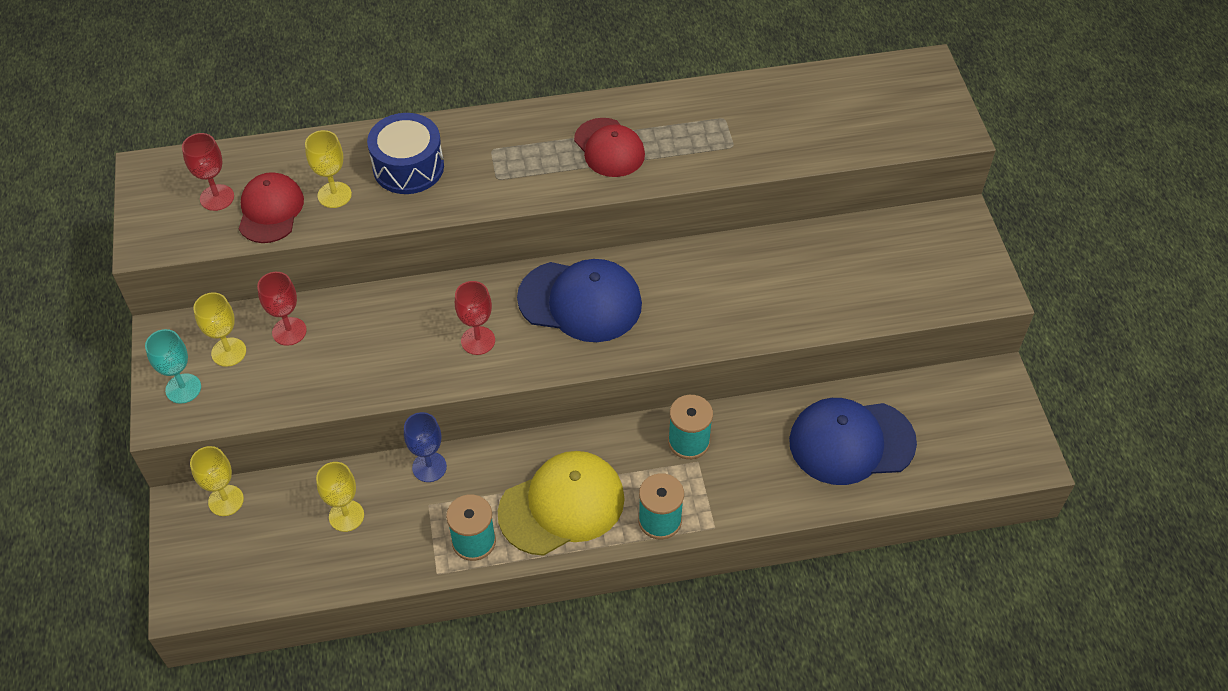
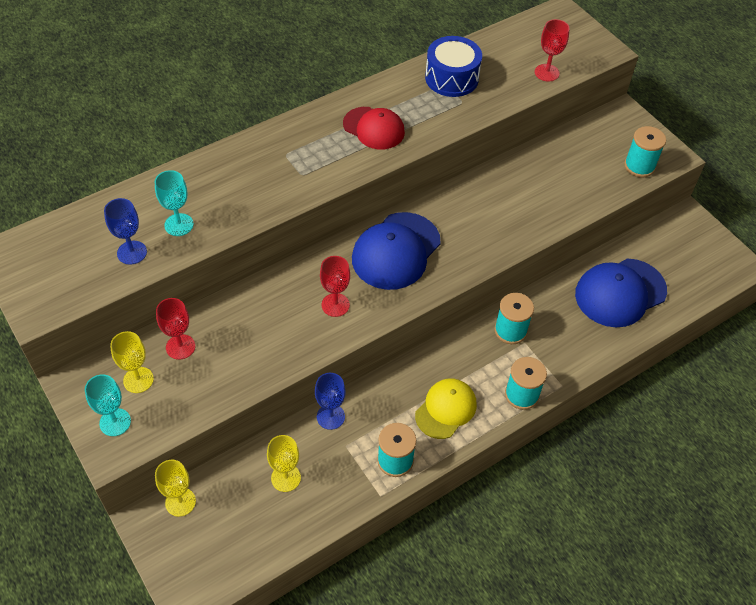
camera: 25 degrees left, 0 degrees up
(217, 197) = (80, 256): red goblet -> red goblet (546, 73)
(270, 210) = (132, 252): red cap -> blue goblet
(334, 195) = (179, 225): yellow goblet -> turquoise goblet
(408, 167) = (227, 186): blue drum -> blue drum (451, 78)
(562, 505) = (446, 409): yellow cap -> yellow cap, size x0.66
(580, 301) = (396, 251): blue cap -> blue cap turned 135 degrees clockwise
(941, 291) = (639, 166): none -> turquoise spool

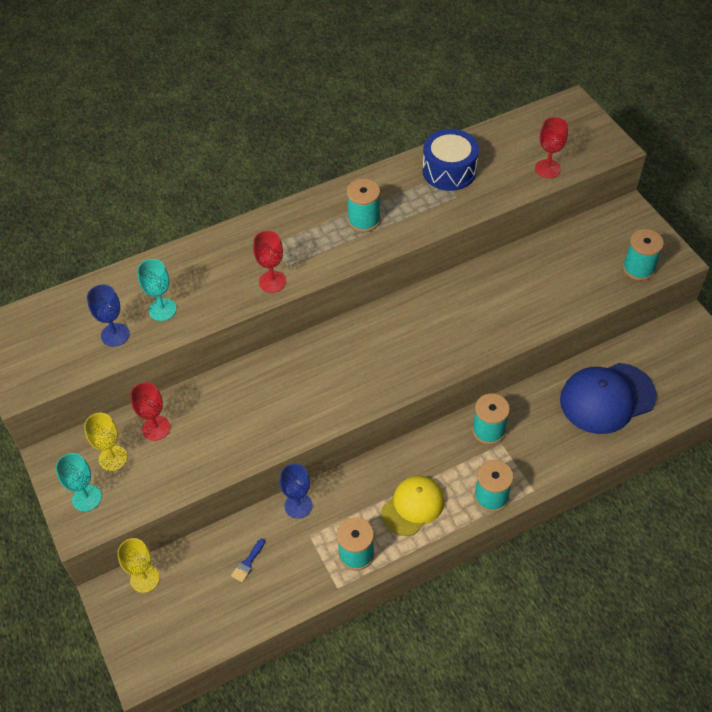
camera: 10 degrees right, 0 degrees up
(286, 478) = (247, 563): yellow goblet -> blue brush
(335, 305) = (310, 396): red goblet -> red goblet (272, 281)
(374, 128) = (364, 220): red cap -> turquoise spool
(396, 251) = (376, 344): blue cap -> none

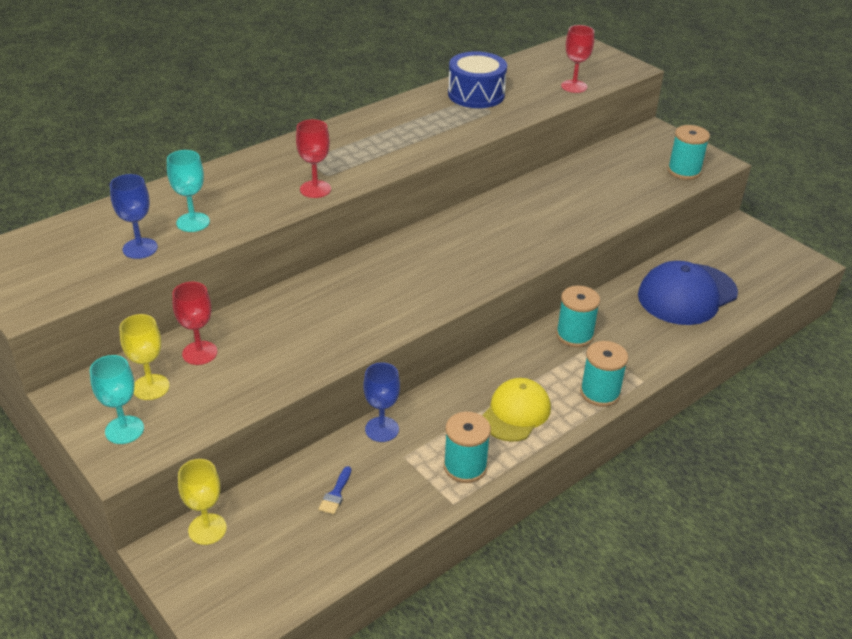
camera: 15 degrees left, 15 degrees down
(364, 220) = (400, 135): turquoise spool -> none

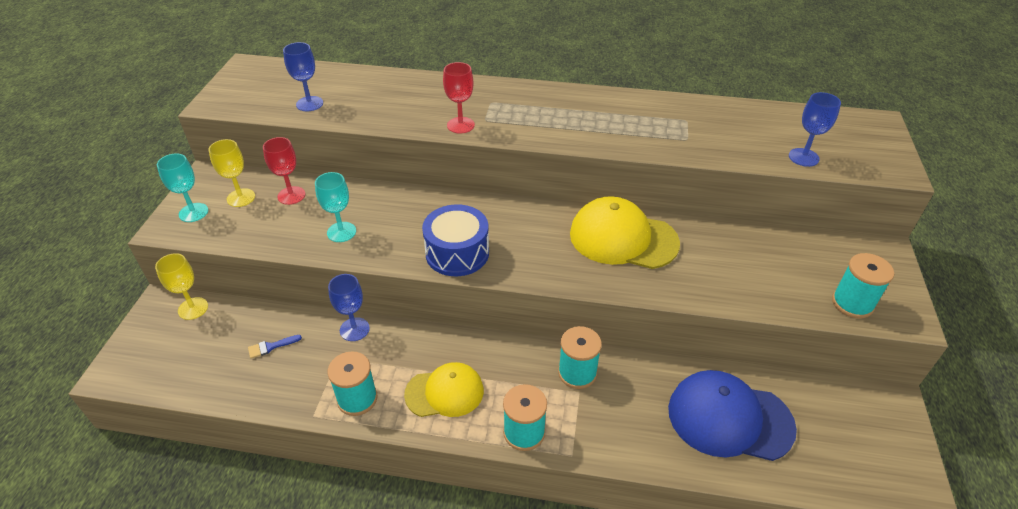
camera: 50 degrees right, 5 degrees up
(193, 222) = (360, 104): turquoise goblet -> turquoise goblet (341, 232)
(476, 94) = (699, 119): blue drum -> blue drum (457, 253)
(511, 215) = (623, 238): none -> yellow cap
(574, 86) = (803, 157): red goblet -> blue goblet

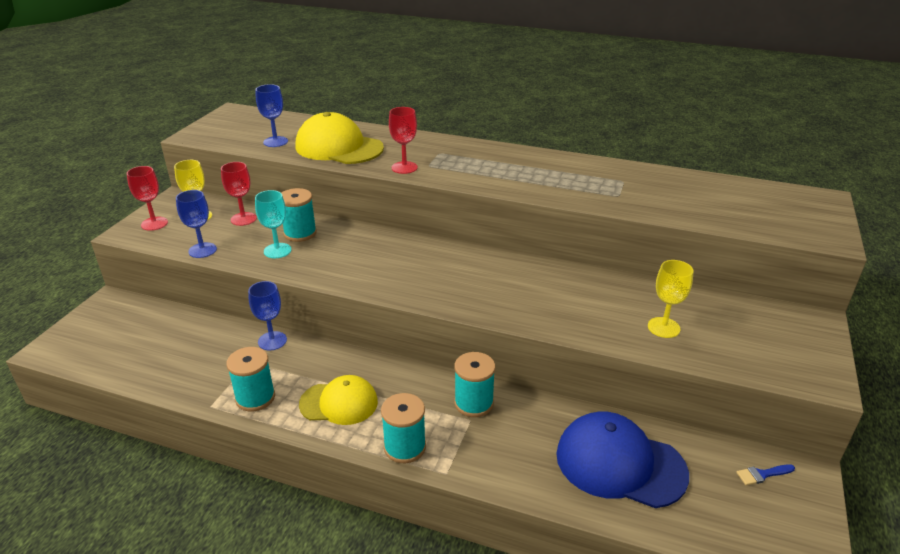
camera: 10 degrees right, 10 degrees down
(193, 212) = (154, 223): turquoise goblet -> red goblet
(193, 308) = (135, 308): yellow goblet -> yellow goblet (663, 327)
(271, 347) = (192, 346): blue brush -> blue brush (762, 474)
(457, 253) = (377, 277): blue drum -> none
(623, 238) = (542, 282): yellow cap -> yellow cap (339, 147)
(803, 157) = (733, 219): blue goblet -> blue goblet (202, 250)
(852, 303) = (765, 362): turquoise spool -> turquoise spool (300, 233)

